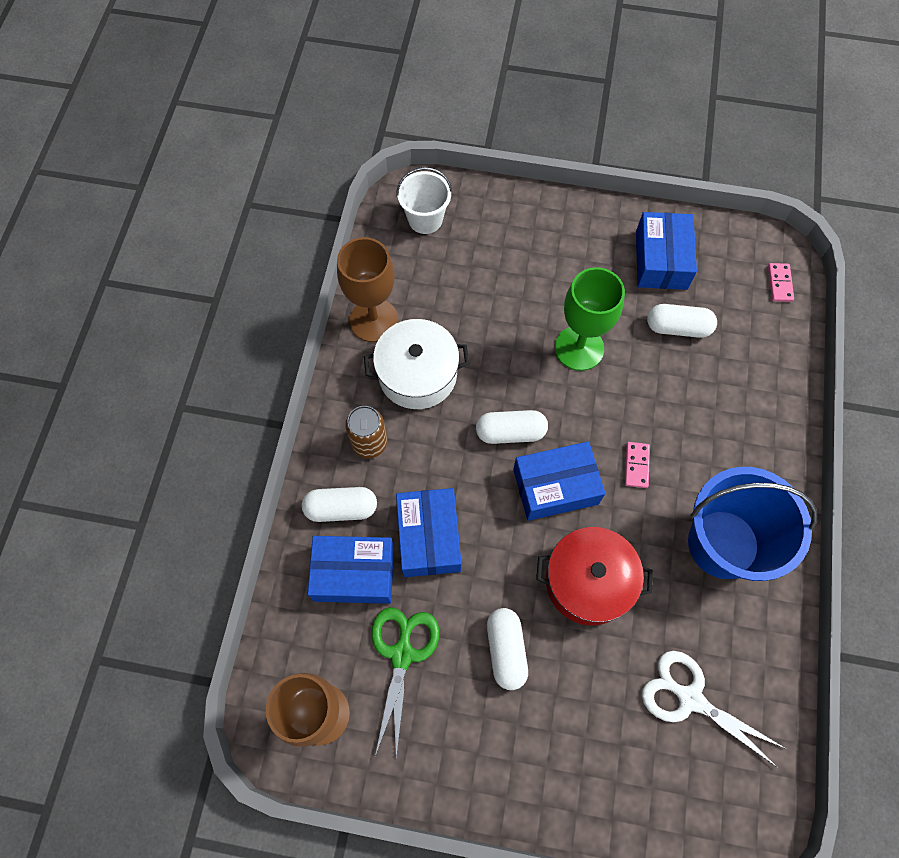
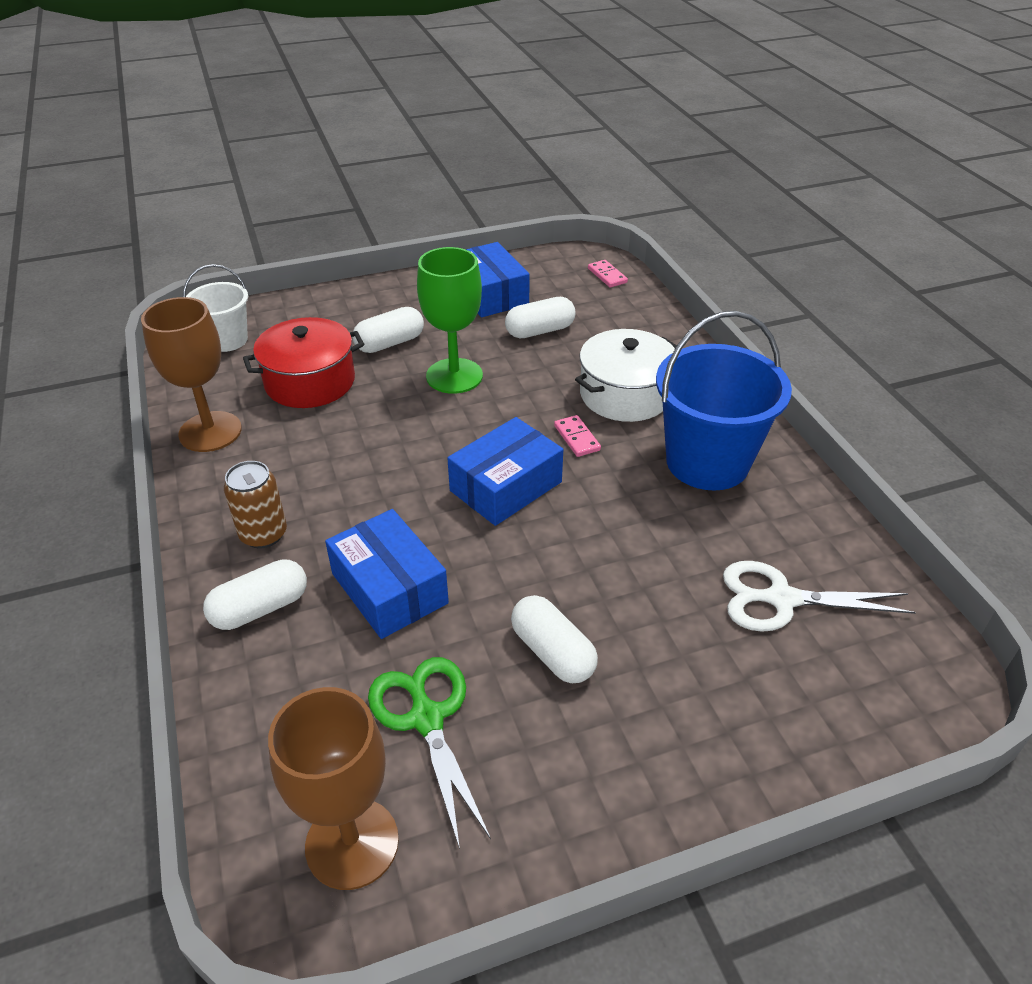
camera: 30 degrees left, 25 degrees down
(354, 573) = (313, 664): blue box -> none
(417, 374) = (289, 456): white pot -> white pot (625, 394)
(510, 432) = (426, 463): white capsule -> white capsule (390, 343)
(588, 581) = (599, 549): red pot -> red pot (310, 382)

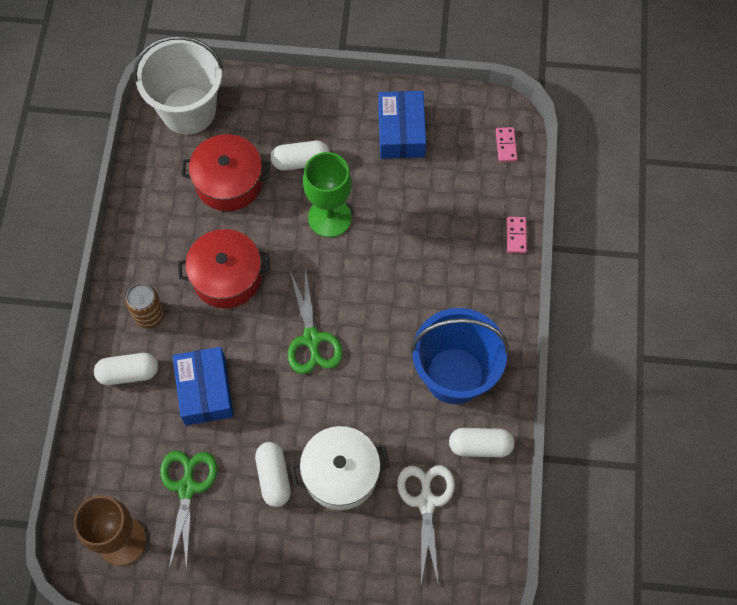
camera: 25 degrees right, 25 degrees up
(210, 432) = (147, 207): brown goblet -> none
(227, 340) = (188, 110): white bucket -> white bucket, size x1.75
(355, 463) = (227, 277): none -> red pot
(506, 486) = (312, 339): blue box -> green scissors
(540, 331) = (416, 192): white capsule -> white capsule (480, 446)
(576, 438) = (381, 315): pink domino -> pink domino (516, 235)
(625, 394) = (438, 287): white pot -> white pot (340, 473)
(781, 599) = (426, 502): white scissors -> white scissors turned 60 degrees clockwise

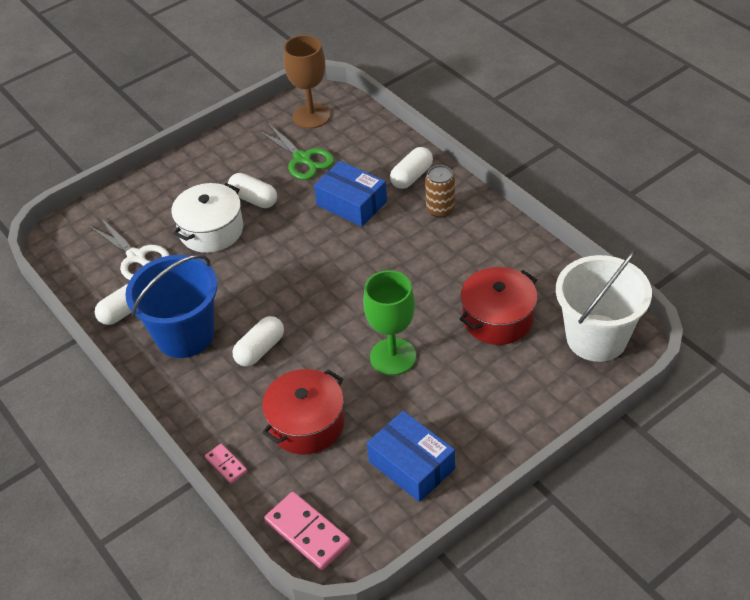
camera: 140 degrees right, 20 degrees down
(227, 277) = (419, 266): red pot -> red pot (306, 424)
(300, 161) = (464, 375): white capsule -> white capsule (260, 349)
(312, 339) = (314, 278): green scissors -> none
(506, 145) = (307, 532): pink domino -> pink domino, size x1.83

